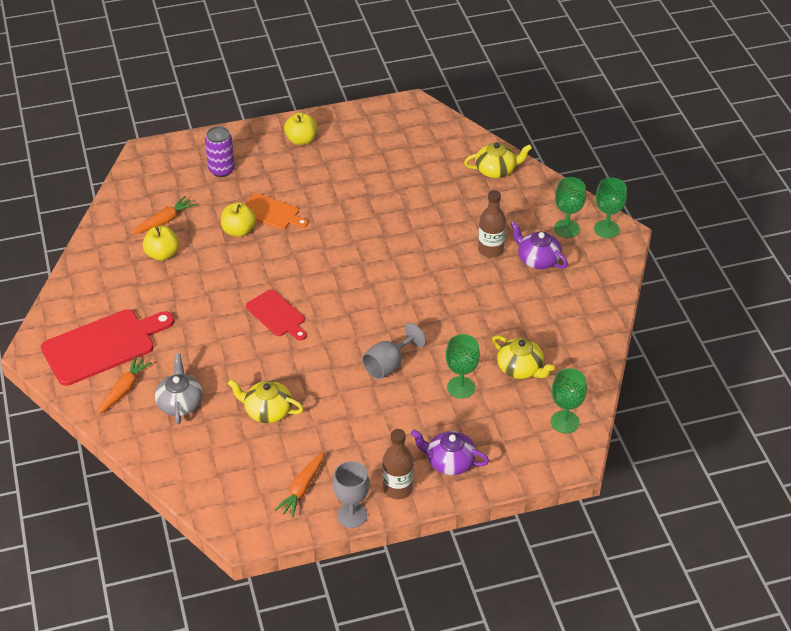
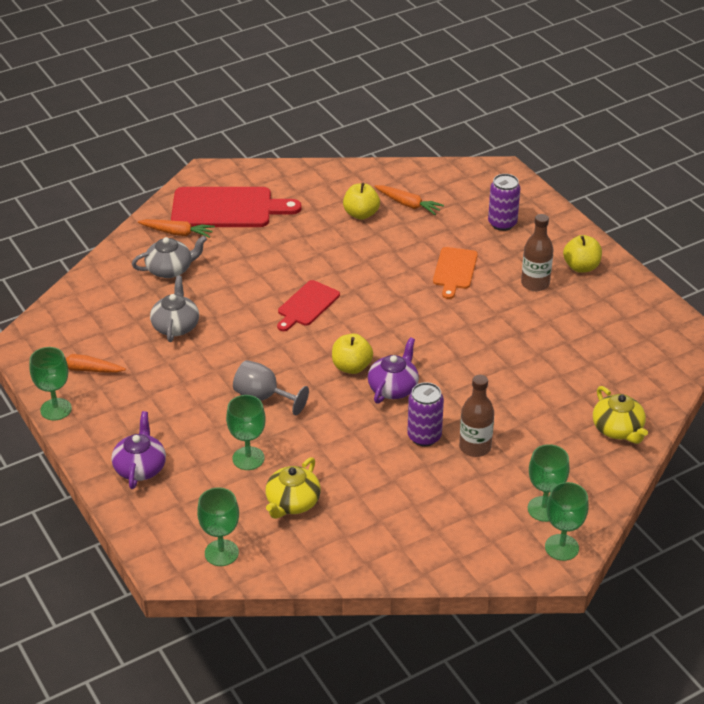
camera: 75 degrees right, 5 degrees down
(103, 346) = (227, 208): red cutting board -> red cutting board turned 45 degrees counterclockwise
(239, 231) = (417, 254): yellow apple -> yellow apple (351, 367)
(267, 411) = (176, 326): yellow teapot -> grey teapot
(352, 515) = (56, 409): grey goblet -> green goblet
(398, 488) = (96, 435): brown bottle -> brown bottle (535, 283)
(469, 275) = (424, 436): none -> purple can
(538, 259) = (477, 491): purple teapot -> purple teapot (393, 388)

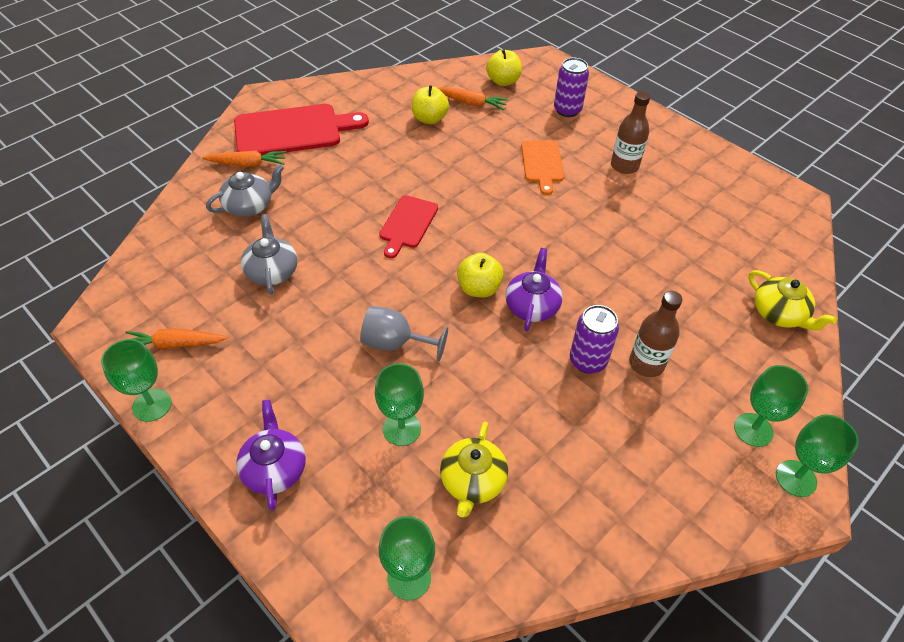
camera: 15 degrees left, 10 degrees up
(581, 267) = (659, 143): yellow apple -> yellow apple (503, 81)

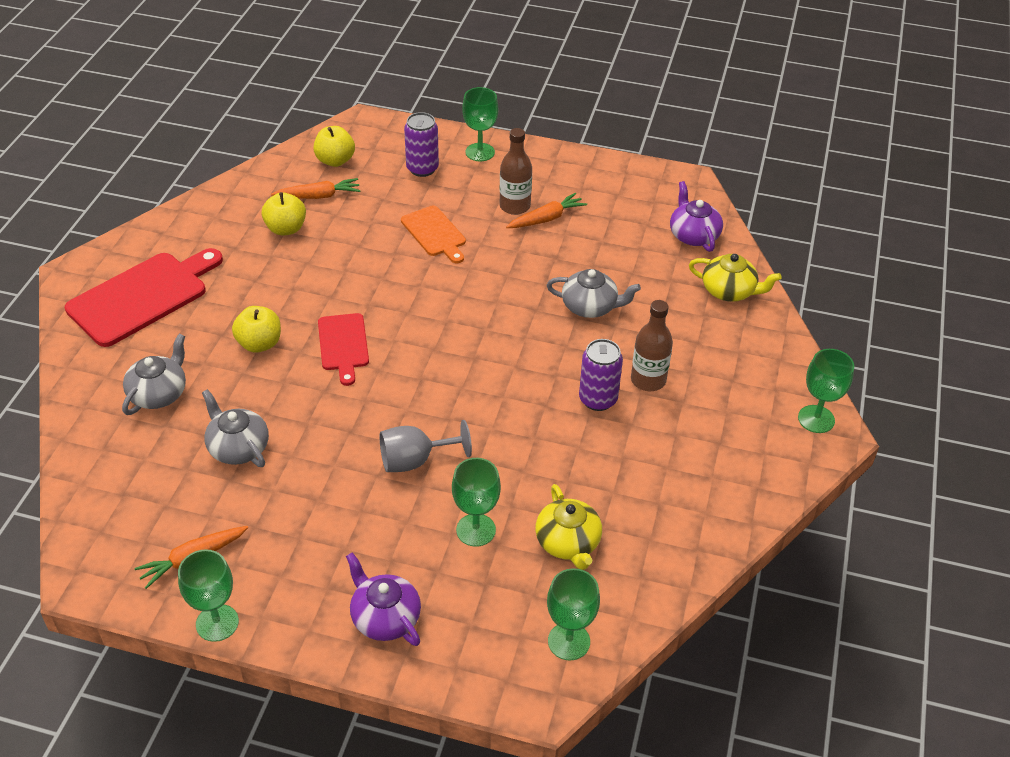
camera: 30 degrees left, 5 degrees down
(248, 164) = (120, 351): orange carrot -> orange carrot (547, 218)
(479, 288) = (457, 377): yellow apple -> yellow apple (259, 344)
(532, 306) = (517, 372): purple teapot -> purple teapot (693, 235)
(635, 275) = (590, 306): none -> grey teapot
(753, 430) = (763, 396): green goblet -> green goblet (480, 152)

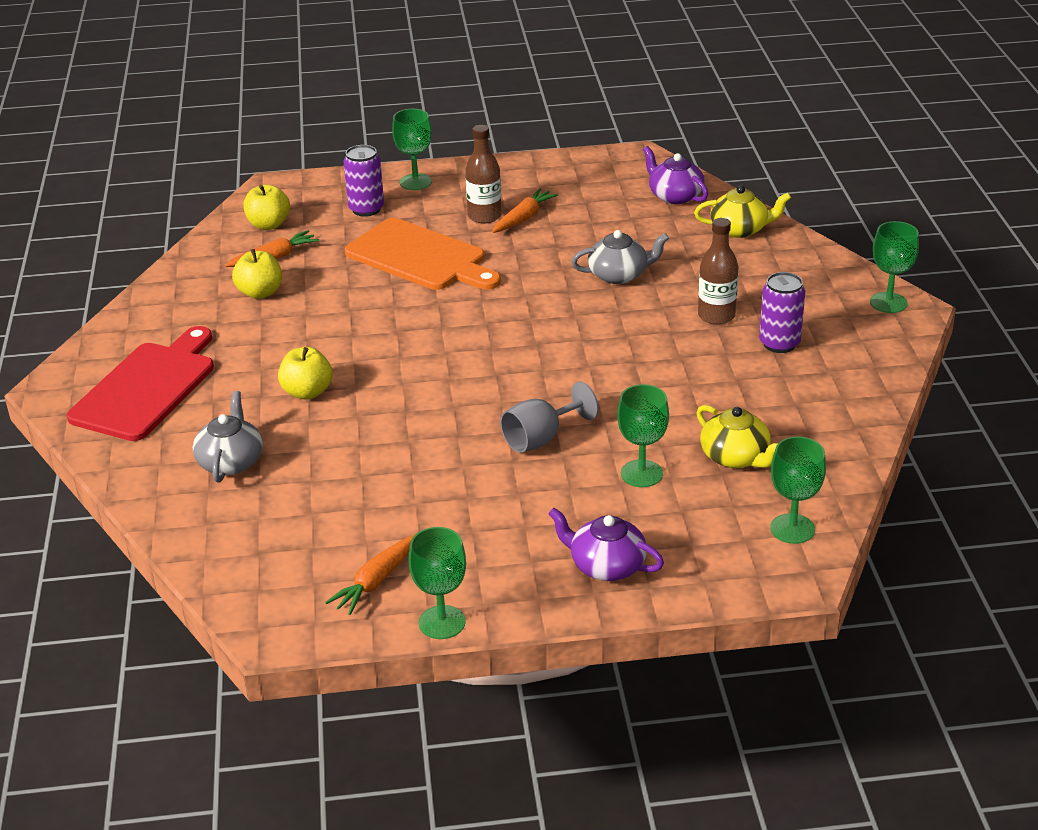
camera: 20 degrees left, 10 degrees down
(238, 447) = (352, 480): grey teapot -> none
(343, 345) = (396, 369): red cutting board -> none
(435, 233) = (420, 257): orange cutting board -> orange cutting board, size x1.73
(598, 399) = (680, 343): purple can -> purple can (779, 343)

